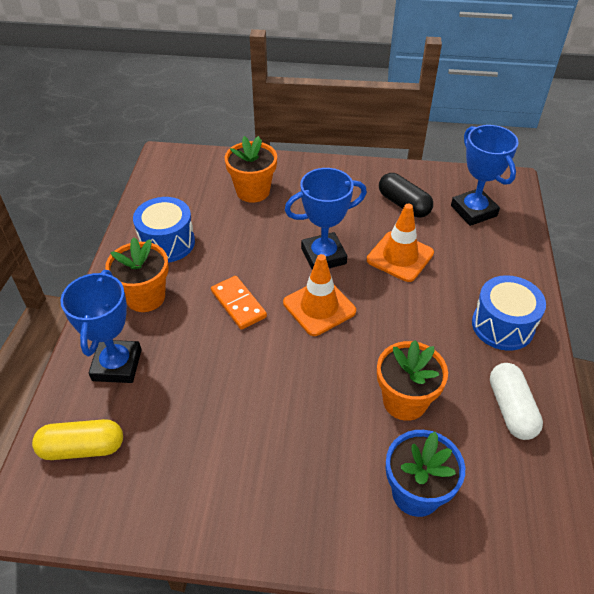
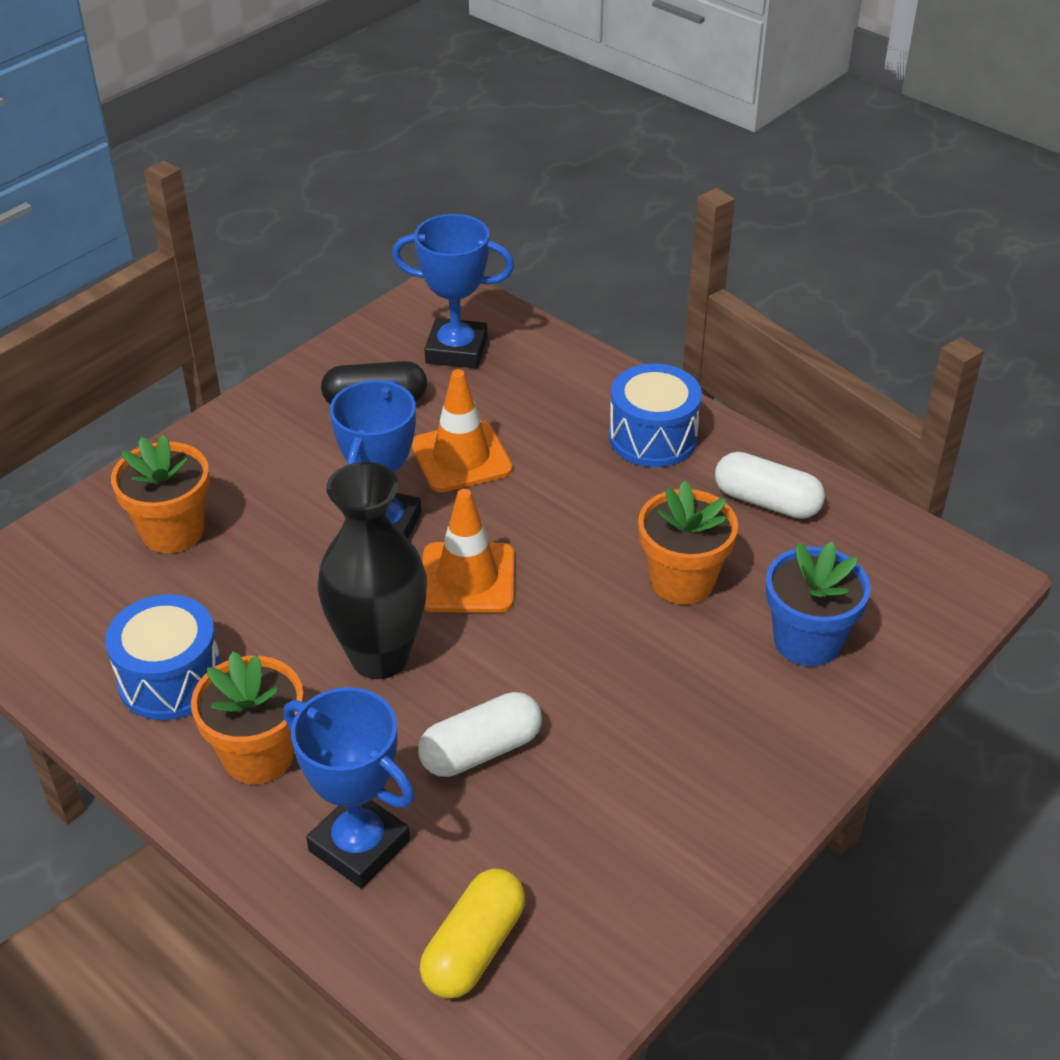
camera: 55 degrees left, 5 degrees down
(209, 379) = (481, 750): none -> white capsule
(238, 304) = (379, 657): orange domino -> black vase

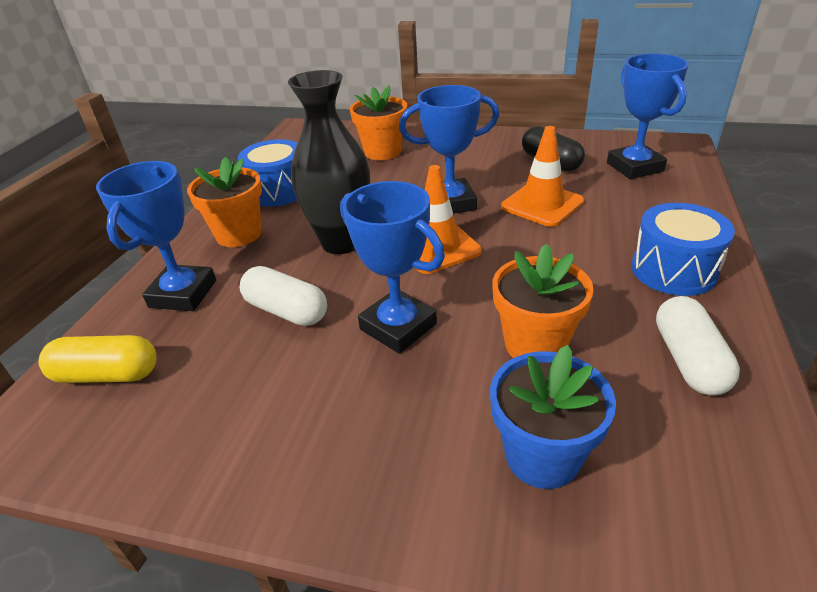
camera: 65 degrees right, 5 degrees down
(583, 666) = (398, 327): none -> blue trophy

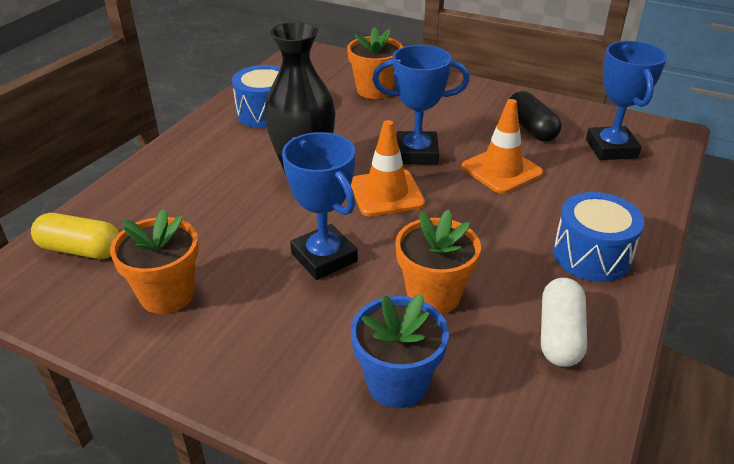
camera: 10 degrees right, 0 degrees up
(183, 294) = (156, 194): blue trophy -> none
(239, 234) = (218, 149): orange flower pot -> orange flower pot (167, 294)
(286, 311) = (236, 225): white capsule -> none

